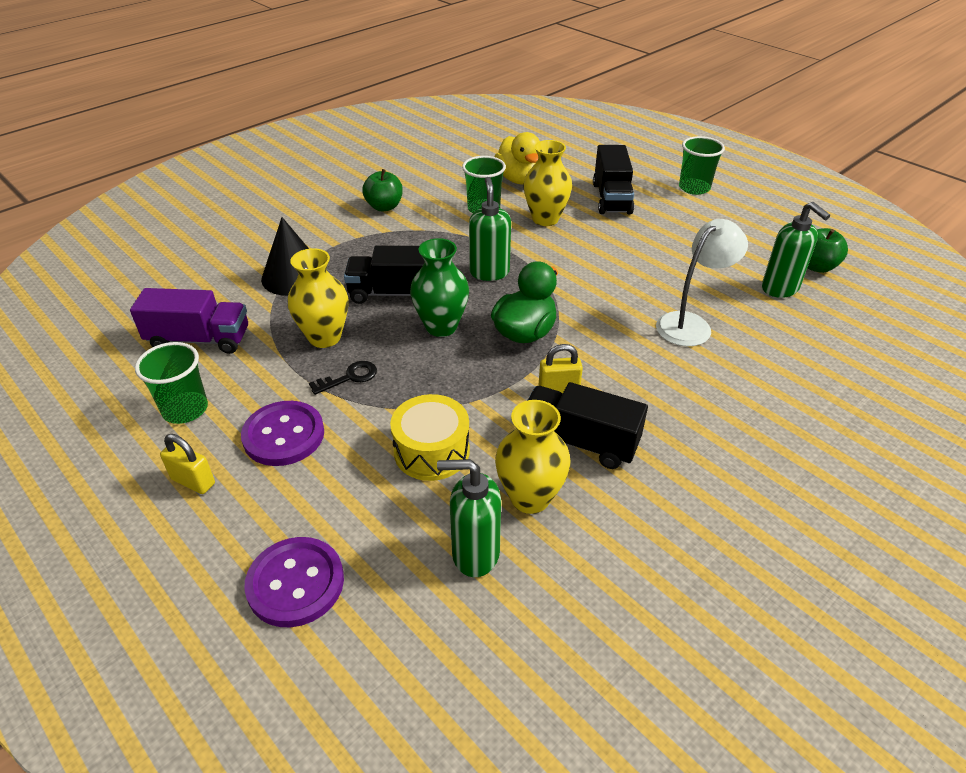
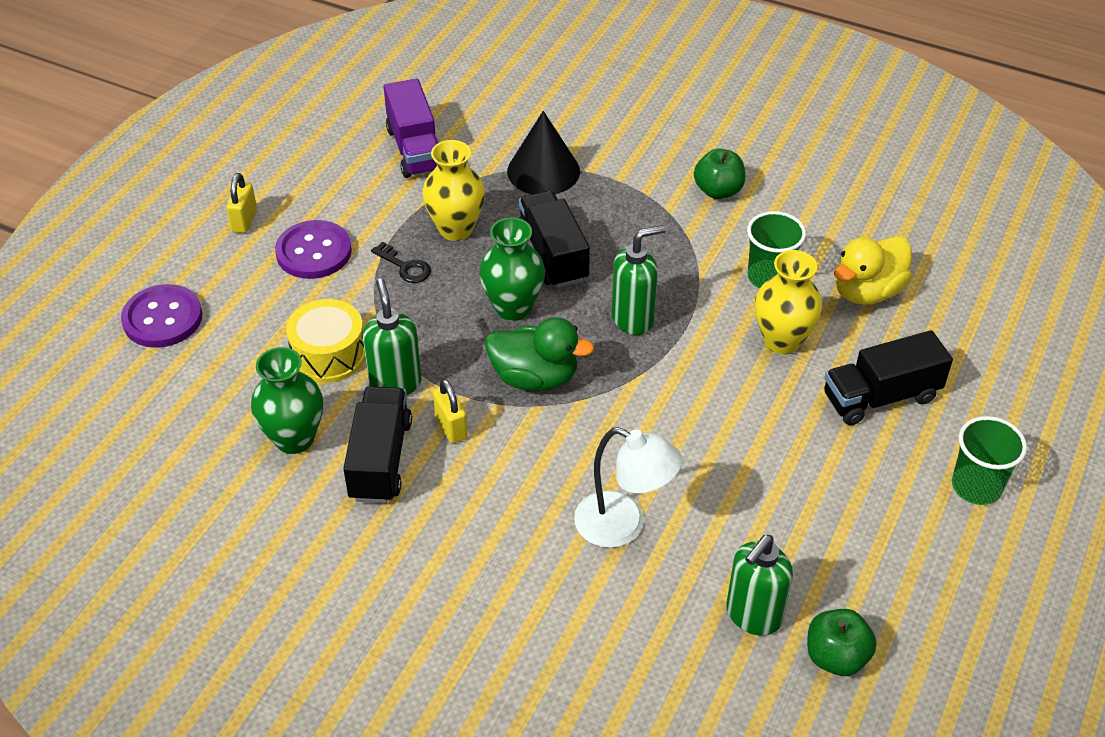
camera: 70 degrees right, 5 degrees up
(185, 409) = (322, 180): green cup -> none
(475, 554) = (220, 417): green soap dispenser -> green soap dispenser (395, 383)
(530, 497) = (294, 439): yellow vase -> green vase

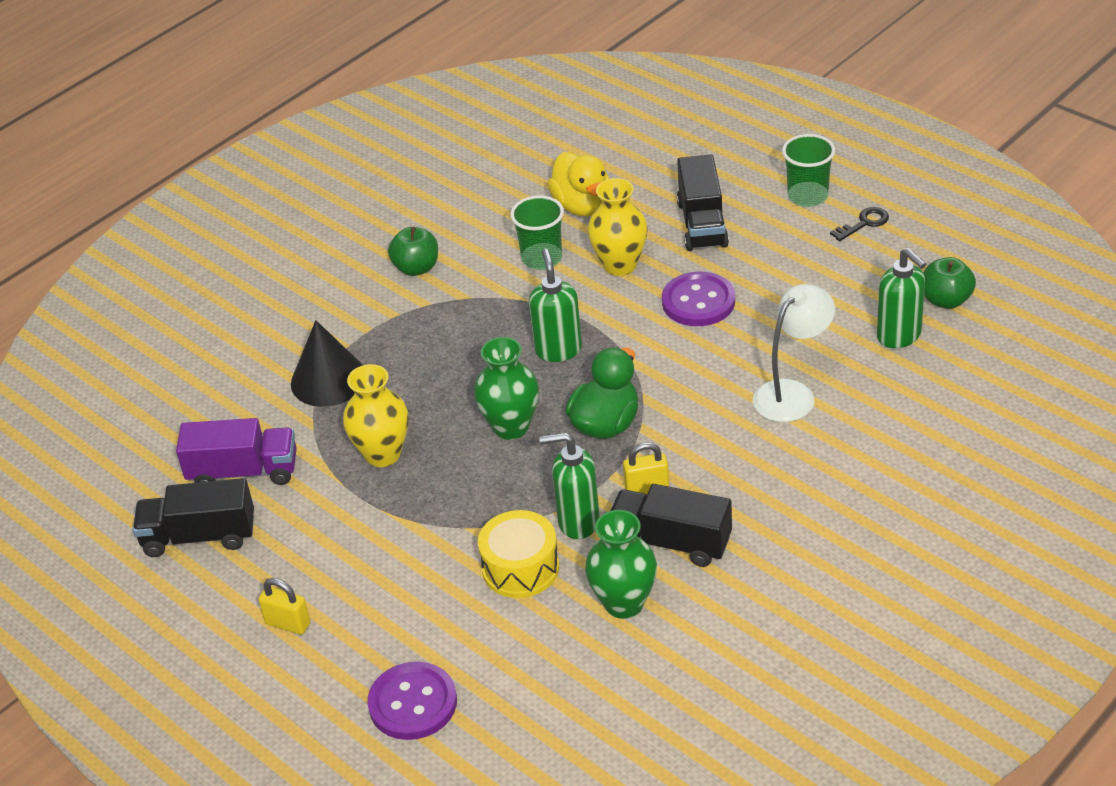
camera: 70 degrees left, 5 degrees down
(314, 252) = (366, 568): purple button -> purple button (698, 302)
(405, 267) = (420, 498): black key -> black key (864, 223)
(553, 255) = (452, 390): black truck -> black truck (199, 536)

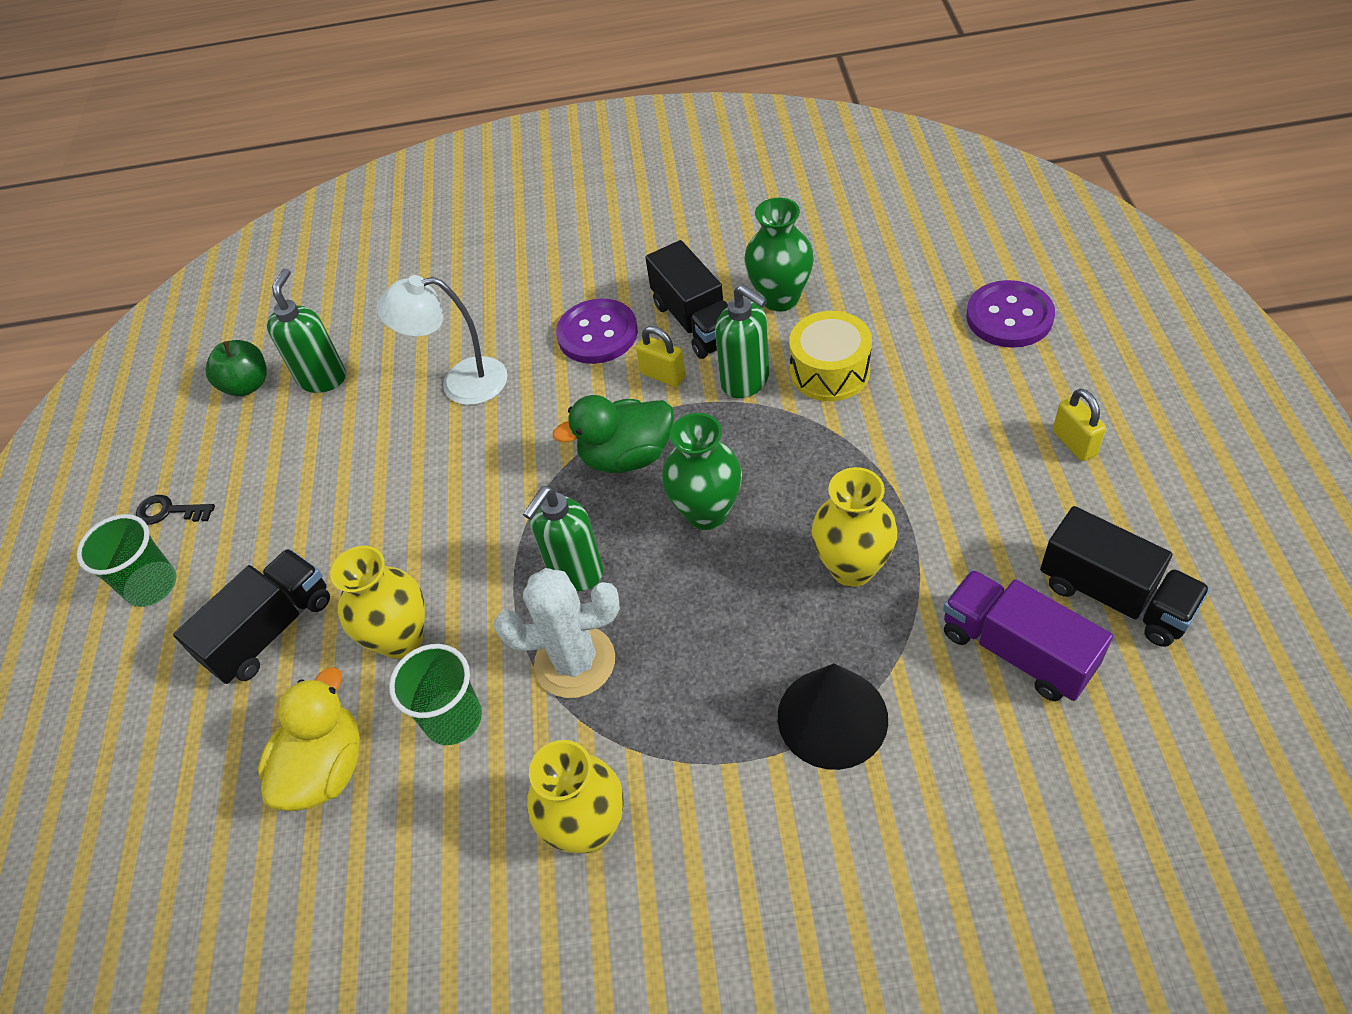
camera: 135 degrees left, 10 degrees up
(416, 268) = (588, 828): green apple -> yellow vase
(504, 315) = (575, 662): none -> white cactus
(698, 302) = (400, 532): purple button -> purple button (597, 334)

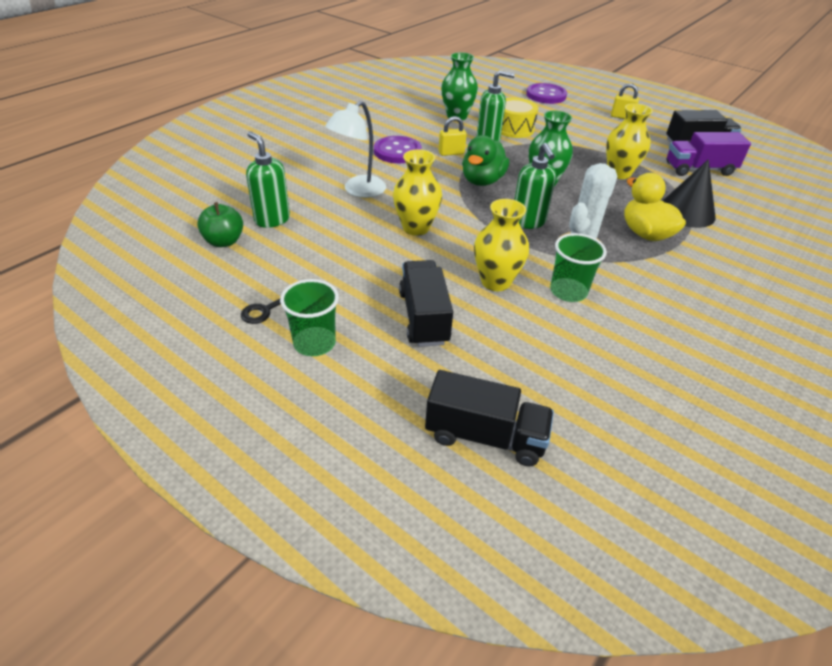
camera: 55 degrees left, 10 degrees down
(326, 768) = (547, 343): yellow duck -> yellow duck (645, 234)
(588, 828) = (677, 288): yellow vase -> yellow vase (416, 228)
(696, 322) = (435, 133): black truck -> black truck (485, 436)

